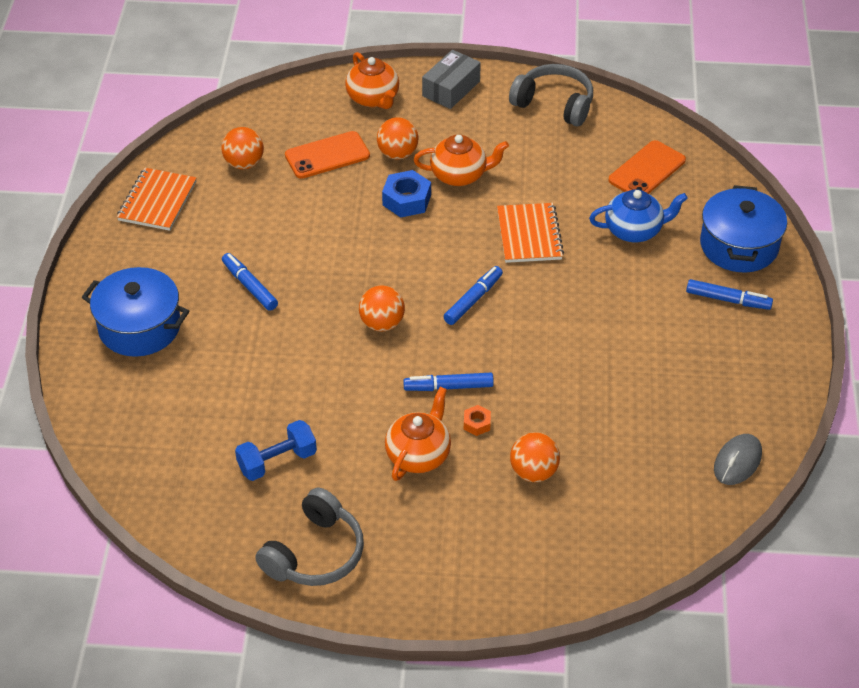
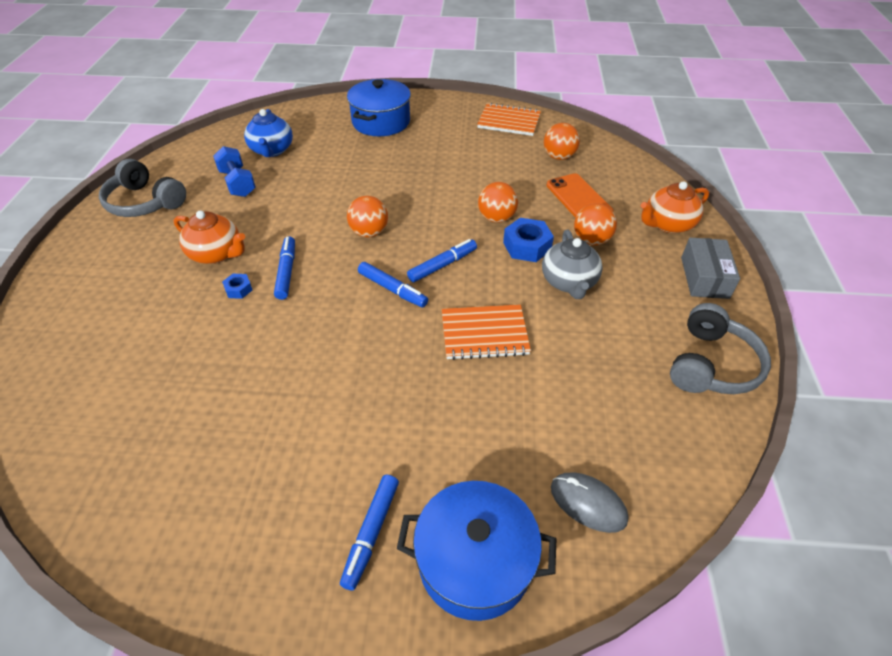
camera: 90 degrees right, 0 degrees up
(250, 286) = (418, 165): blue marker -> blue marker (443, 265)
(451, 89) = (704, 277): grey box -> grey box turned 60 degrees clockwise
(460, 175) = (569, 282): orange teapot -> grey teapot
(477, 423) = (238, 289): orange nut -> blue nut
(533, 472) = (168, 326): orange ball -> orange ball (496, 218)
(634, 230) = (497, 433): blue teapot -> blue teapot (272, 150)
(647, 170) = (611, 456): orange phone -> none
(737, 461) = (106, 512): grey mouse -> grey mouse (588, 503)

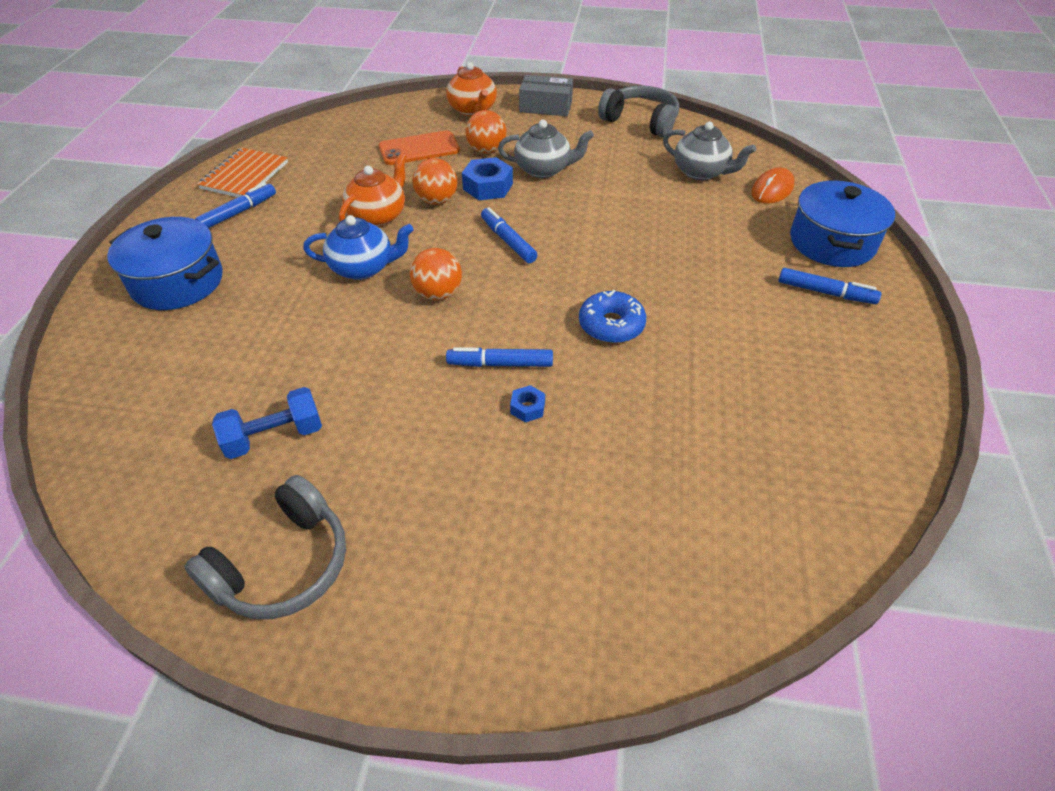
camera: 85 degrees left, 0 degrees up
(217, 254) = (450, 440): orange teapot -> orange teapot (378, 216)
(272, 150) = (194, 402): blue teapot -> blue teapot (363, 268)
(326, 336) = (611, 325): none -> blue donut
(392, 289) = (542, 277): blue marker -> blue marker (239, 212)
(484, 334) = (608, 221): orange notebook -> none
(559, 157) = (339, 151): orange ball -> none
(588, 503) = (772, 189): grey mouse -> orange mouse
(607, 423) = (701, 172): none -> grey teapot

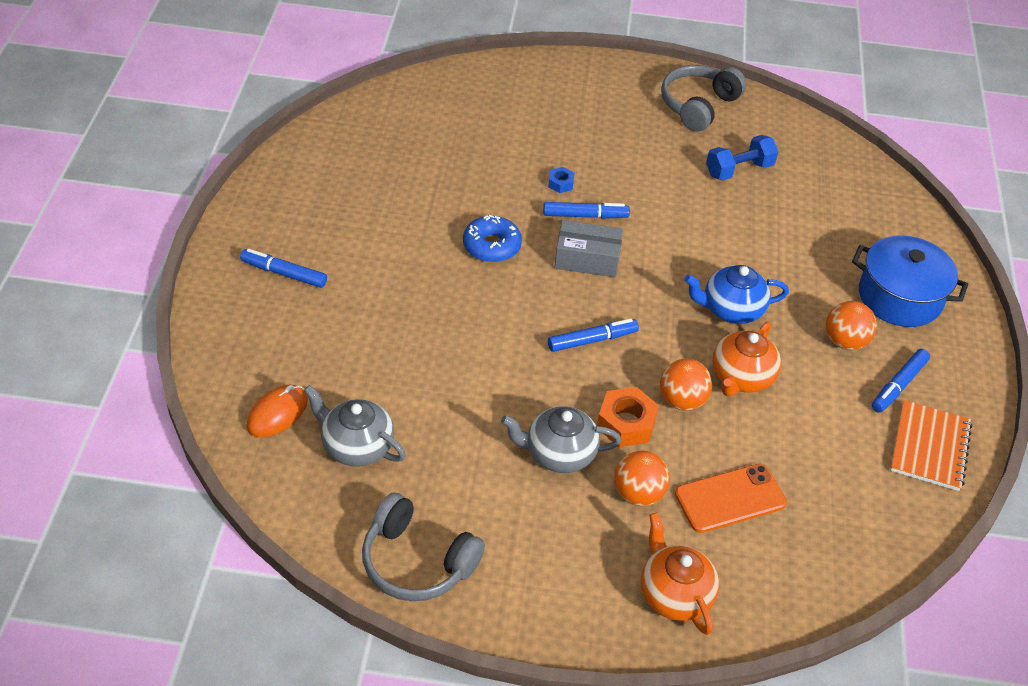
camera: 175 degrees right, 0 degrees up
(438, 294) = (651, 280): orange ball -> orange ball (845, 341)
(488, 186) = (626, 423): blue nut -> orange nut
(508, 241) = (592, 340): blue marker -> blue marker turned 75 degrees counterclockwise
(545, 107) = (562, 604): grey box -> grey box (587, 259)
(832, 242) = (246, 332): blue pot -> none

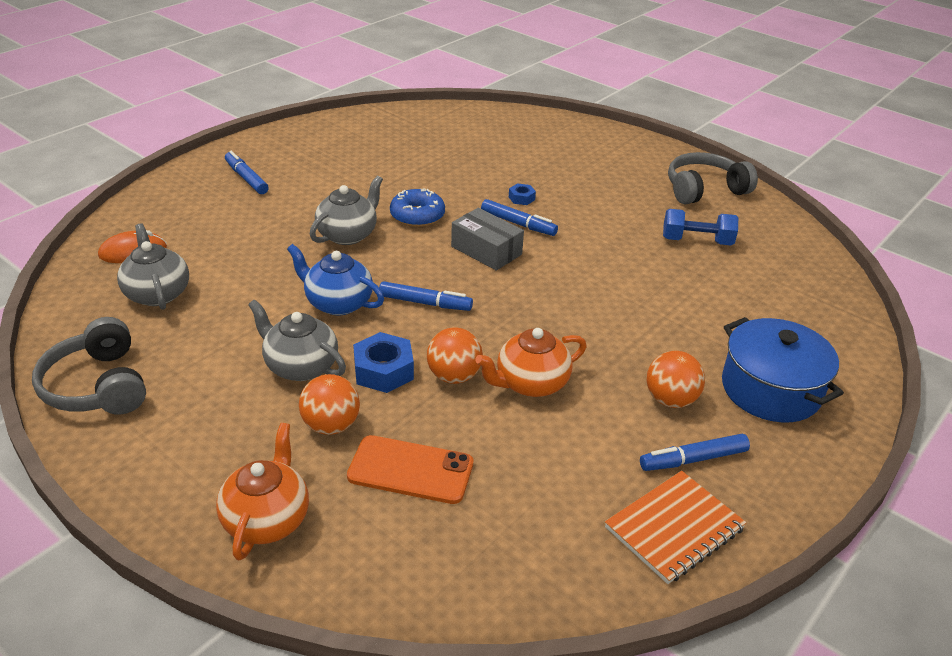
camera: 35 degrees right, 10 degrees down
(453, 297) = (348, 235): none -> grey teapot
(626, 423) = (383, 371): orange nut -> blue nut
(731, 310) = (578, 331): blue teapot -> blue teapot (338, 303)

